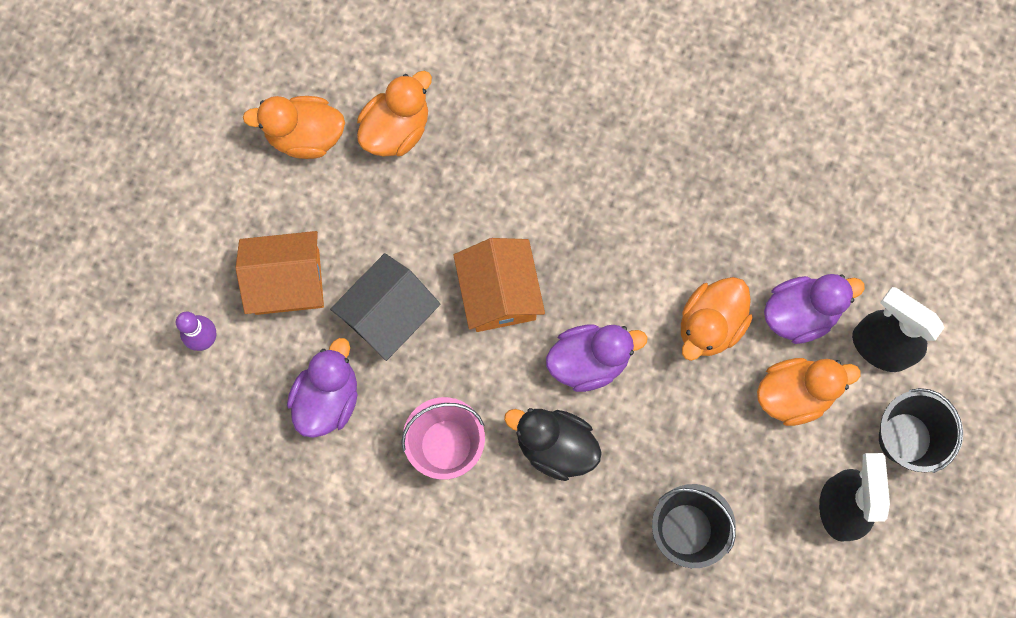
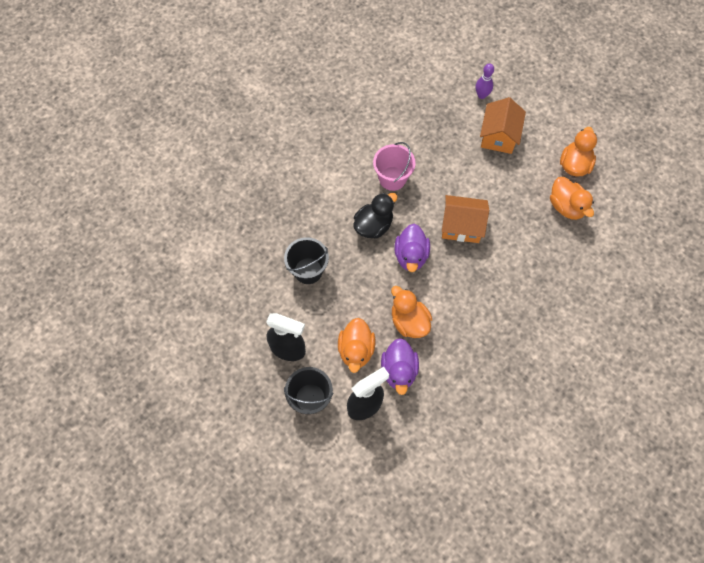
camera: 110 degrees right, 10 degrees down
(327, 398) = (434, 136): purple duck -> none
(388, 315) = (467, 174): black house -> none

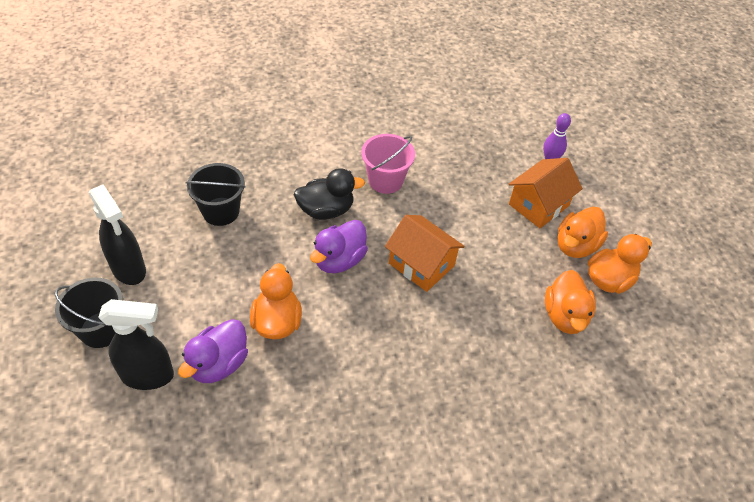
camera: 30 degrees right, 15 degrees down
(356, 350) = (194, 314): orange duck -> orange duck (576, 246)

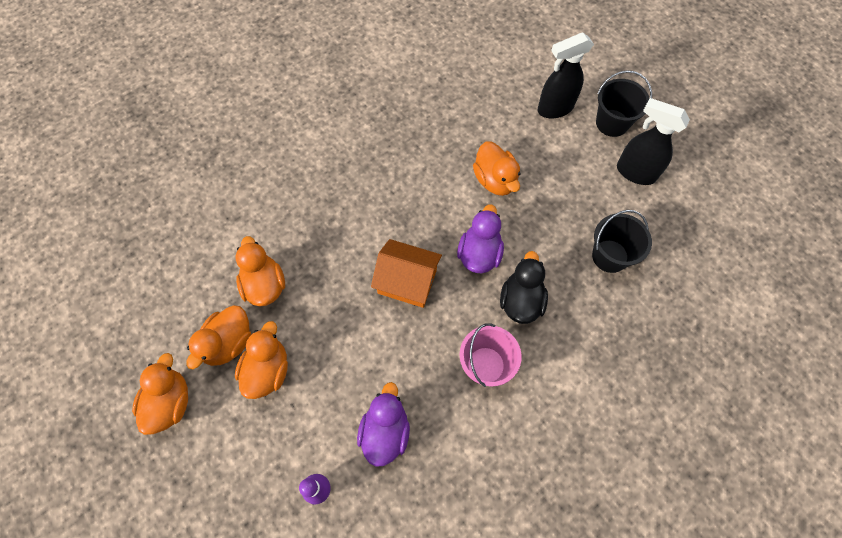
camera: 160 degrees right, 15 degrees up
(219, 364) = (514, 134): purple duck -> purple duck (385, 431)
(326, 210) = (521, 301): black duck -> black duck turned 135 degrees clockwise
(538, 205) = (317, 409): orange house -> none
(668, 255) = (170, 402): none -> orange duck

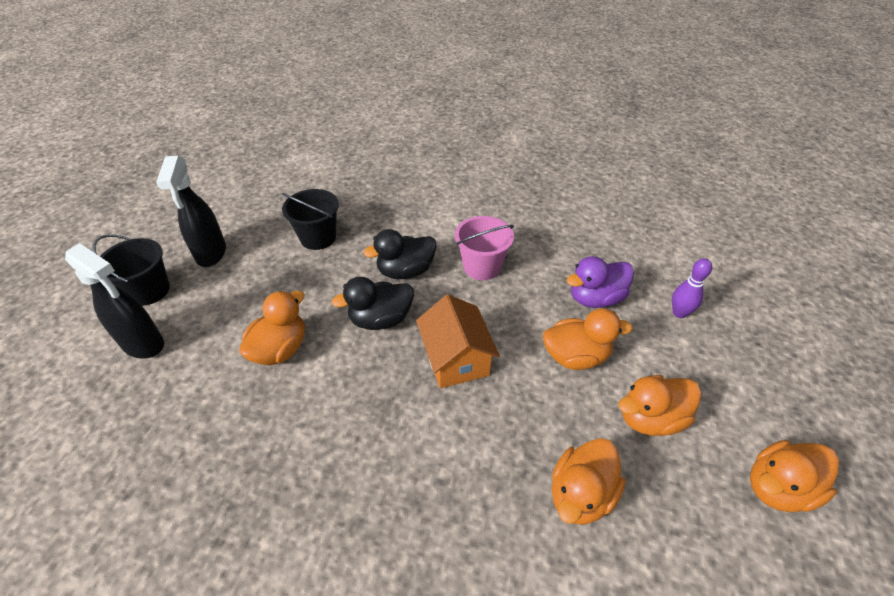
camera: 125 degrees left, 20 degrees down
(228, 343) = (670, 479): orange duck -> orange duck (575, 356)
(479, 254) = (380, 319): purple duck -> black duck

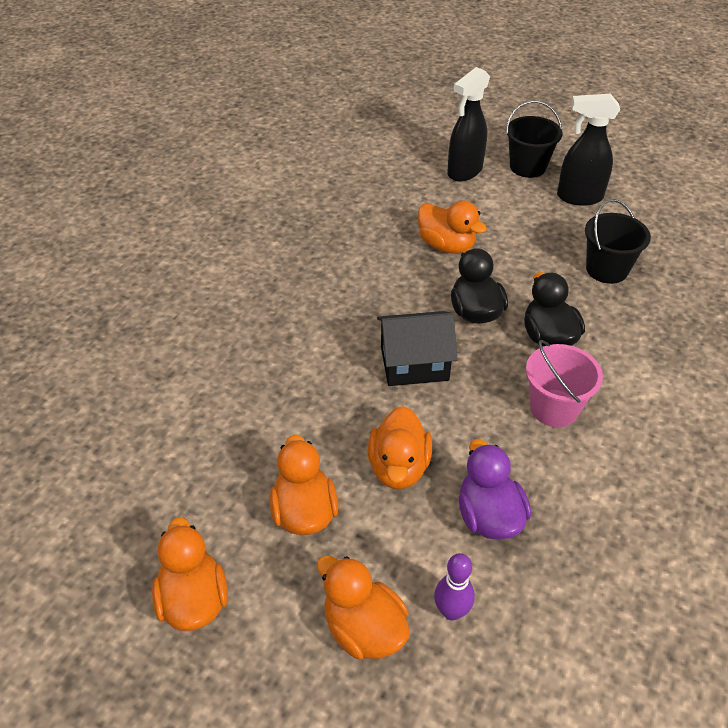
camera: 100 degrees right, 0 degrees up
(456, 359) = (414, 363): orange house -> black house
(580, 494) = (246, 427): orange duck -> orange duck (364, 628)

